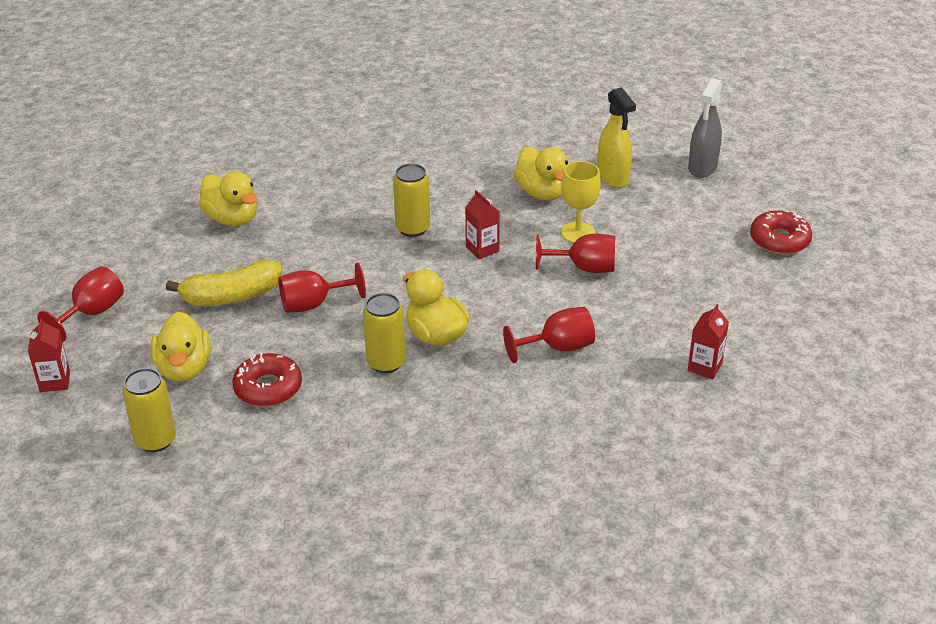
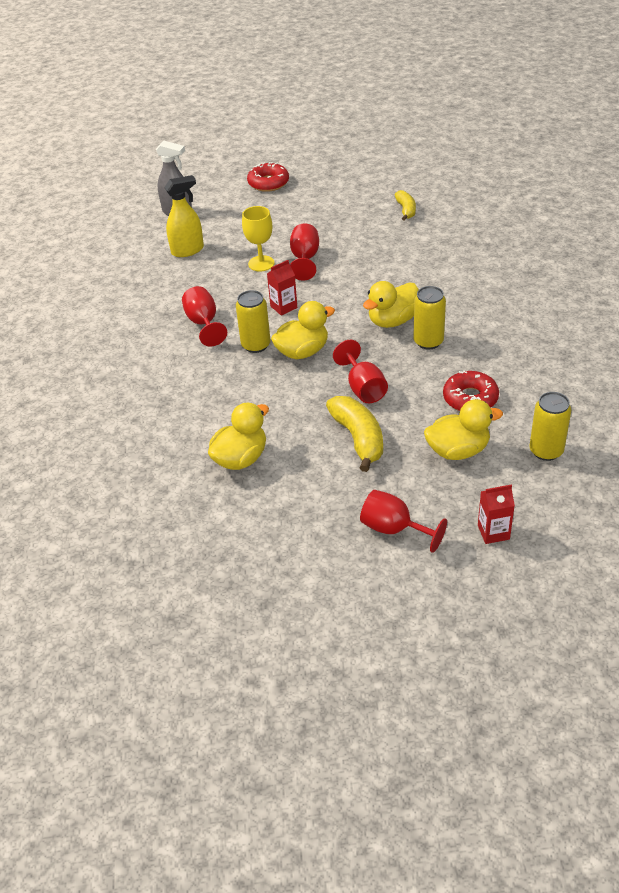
camera: 90 degrees left, 5 degrees up
(542, 193) = (207, 282): yellow duck -> yellow duck (302, 352)
(558, 347) = (397, 266): red goblet -> red goblet (204, 323)
(704, 367) = (406, 210): red carton -> yellow banana

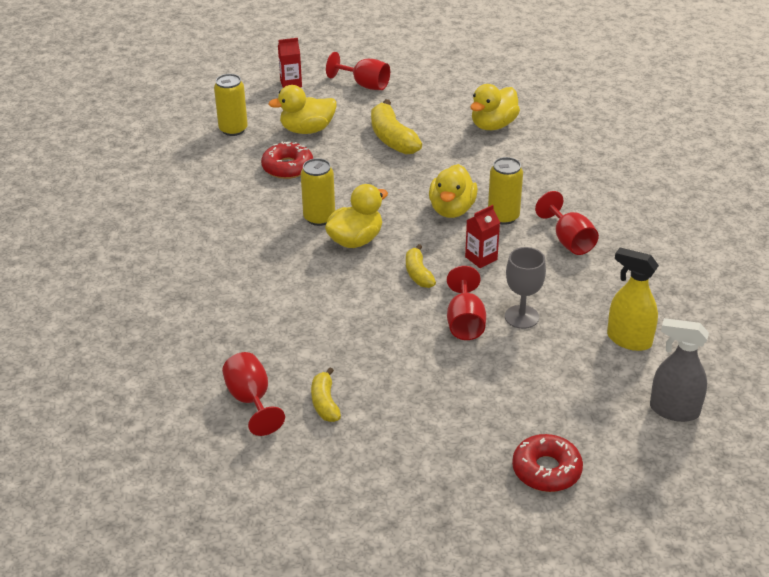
camera: 175 degrees right, 5 degrees down
(187, 250) = (628, 340): yellow spray bottle -> yellow spray bottle turned 60 degrees clockwise
(261, 263) = (521, 317): yellow goblet -> grey goblet
(302, 352) = (452, 209): yellow duck -> yellow duck turned 45 degrees counterclockwise
(338, 293) = (418, 274): none -> yellow banana
(363, 388) = (388, 176): red goblet -> red goblet (251, 400)

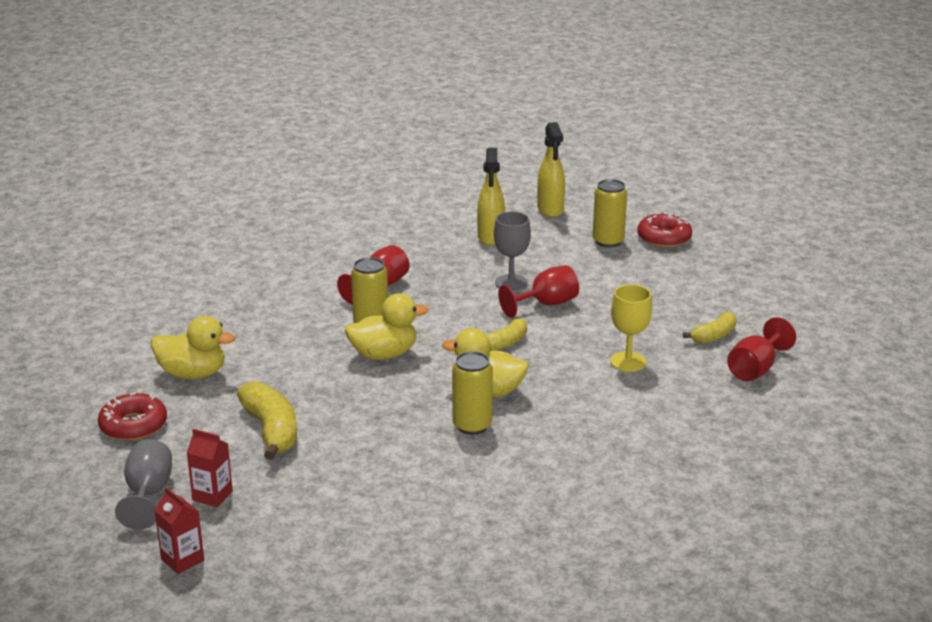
camera: 120 degrees left, 10 degrees down
(233, 129) = (342, 561): yellow can -> yellow can (608, 241)
(287, 167) = (394, 483): red donut -> red donut (133, 426)
(307, 130) = (298, 499): yellow duck -> none
(331, 329) = (628, 362): none -> yellow goblet
(364, 85) = (148, 494): red goblet -> grey goblet
(392, 138) = (271, 431): yellow banana -> yellow banana turned 60 degrees counterclockwise
(481, 258) = (449, 320): red carton -> red carton (212, 496)
(673, 410) = (550, 209): grey spray bottle -> yellow spray bottle

